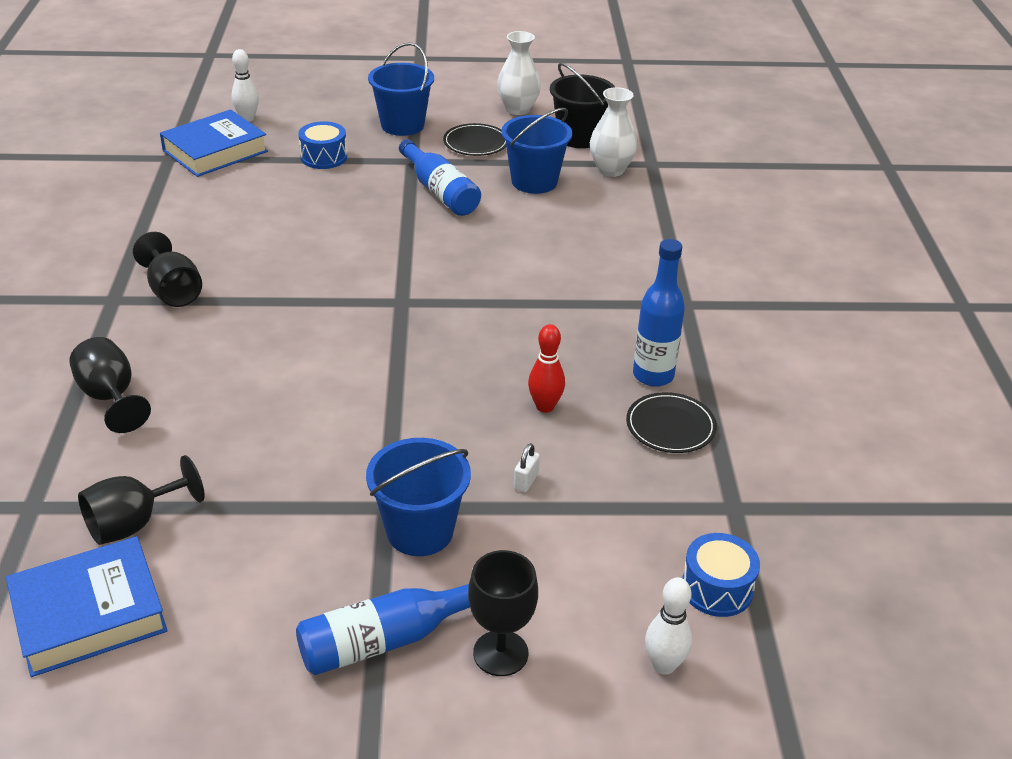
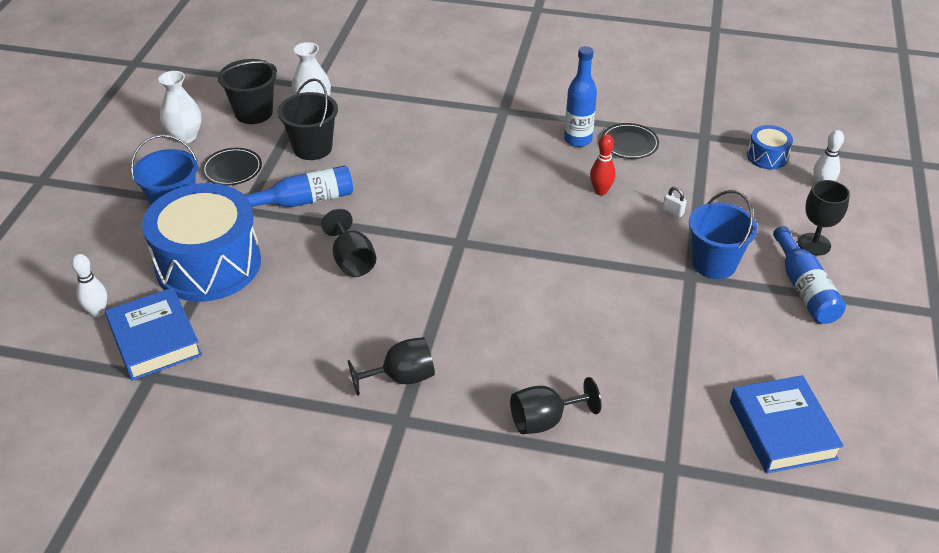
camera: 75 degrees left, 5 degrees up
(134, 523) = (695, 406): black goblet -> black goblet (352, 261)
(324, 157) = (208, 264): blue drum -> blue drum, size x2.31
(534, 181) = (312, 148): blue bucket -> black bucket

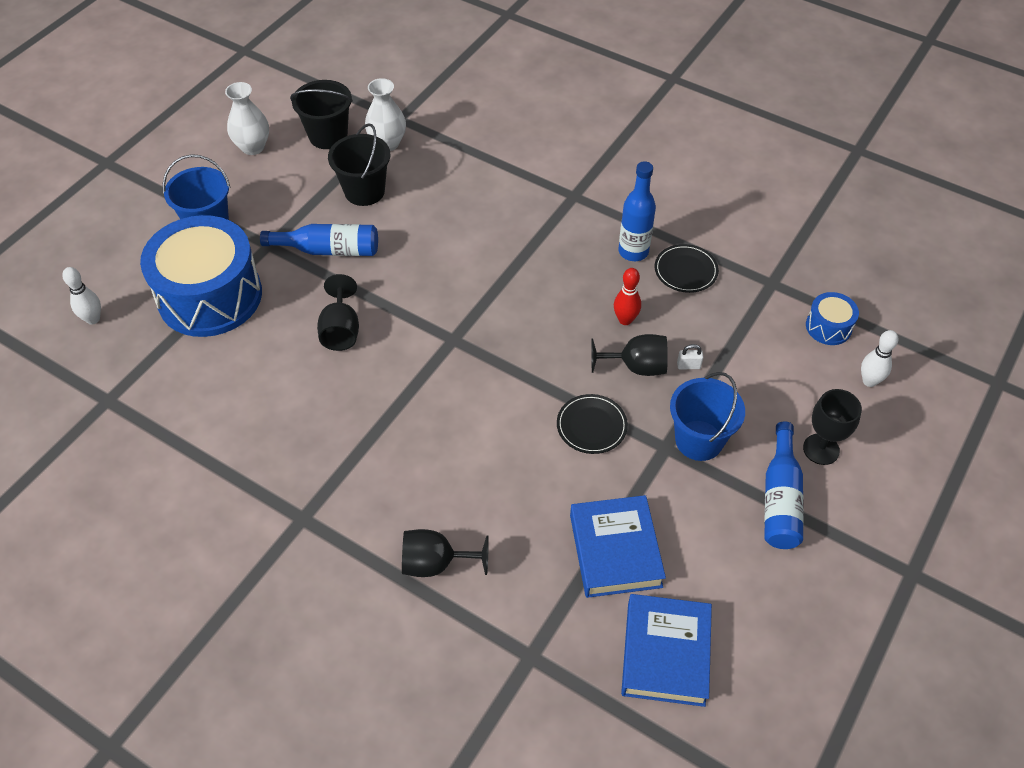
camera: 20 degrees right, 10 degrees up
(155, 339) = (128, 363): blue book -> blue book (615, 550)
(232, 169) = (279, 196): black plate -> black plate (591, 426)
(401, 378) = (325, 473): black goblet -> black goblet (636, 367)
(673, 211) = (688, 365): white padlock -> white padlock turned 60 degrees counterclockwise

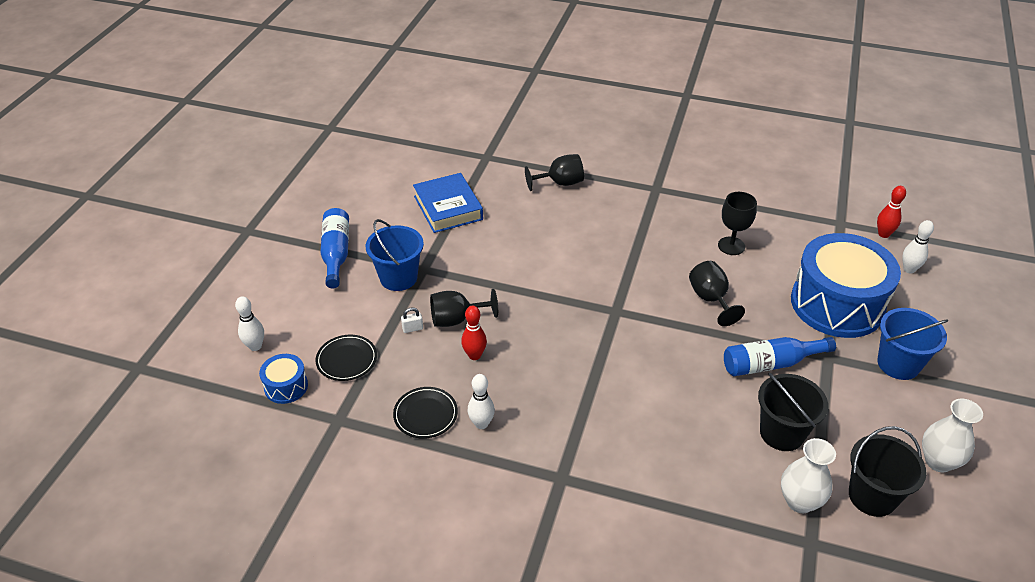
camera: 165 degrees right, 10 degrees down
(72, 371) = (883, 234): none -> red bowling pin
(591, 426) = (482, 272): black plate -> black plate (346, 360)
(633, 252) = (481, 424): blue bottle -> white bowling pin
(665, 653) = (408, 170): blue book -> none
(821, 449) = (303, 289): black goblet -> black goblet (731, 246)

